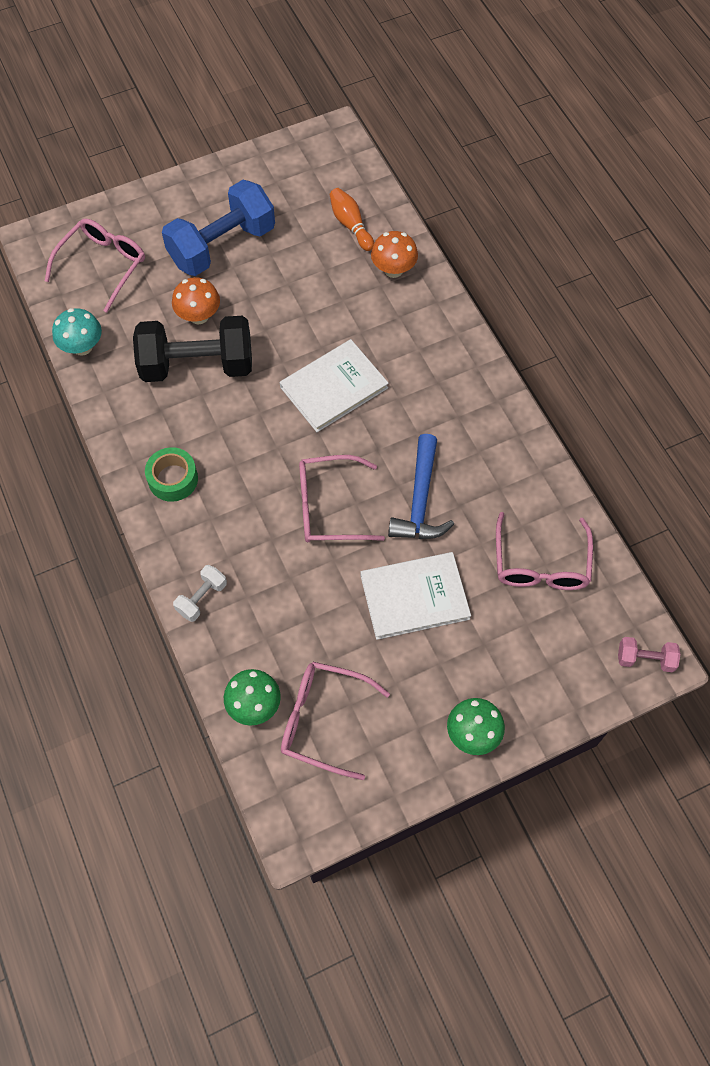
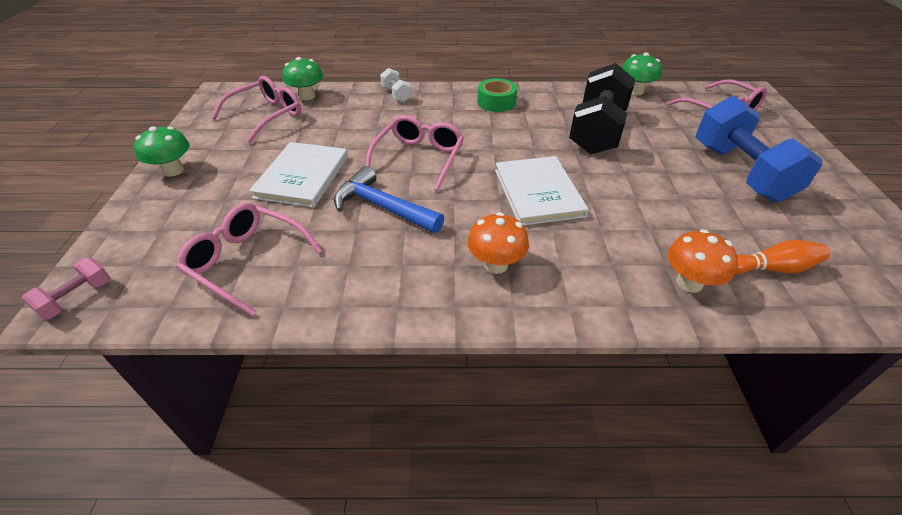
camera: 115 degrees right, 20 degrees down
(82, 347) = (635, 91): turquoise mushroom -> green mushroom
(199, 316) = (652, 142): orange mushroom -> orange mushroom (496, 264)

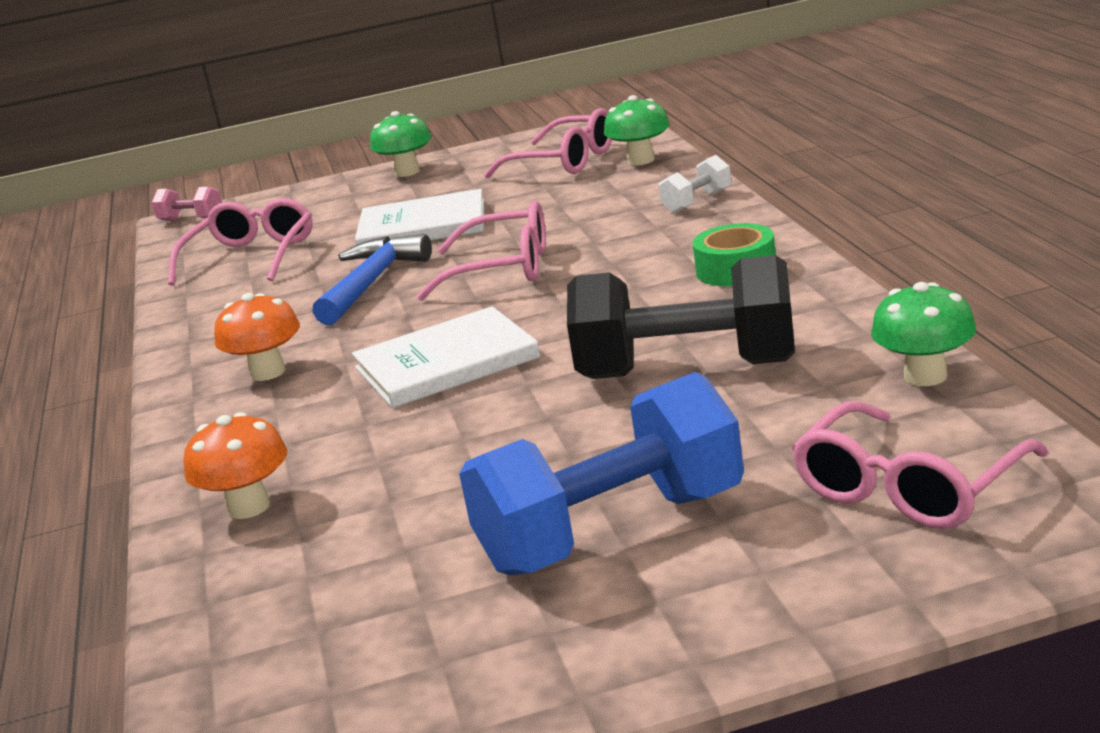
camera: 80 degrees right, 20 degrees down
(771, 268) = (294, 577): orange bowling pin -> none

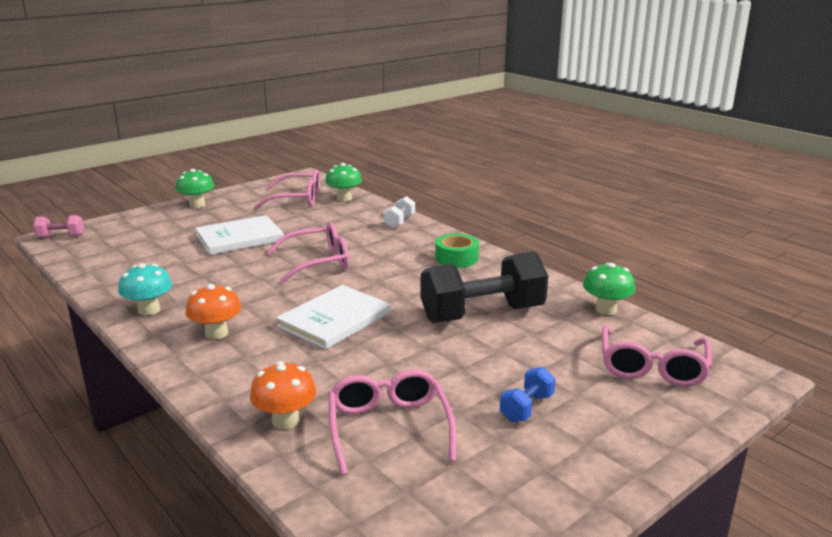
camera: 30 degrees left, 0 degrees up
(212, 332) = (149, 310): none -> turquoise mushroom
(251, 257) = (132, 260): pink glasses -> pink glasses (389, 428)
(371, 283) = (237, 273): blue hammer -> none
(612, 531) = (526, 408): blue dumbbell -> blue dumbbell, size x0.45

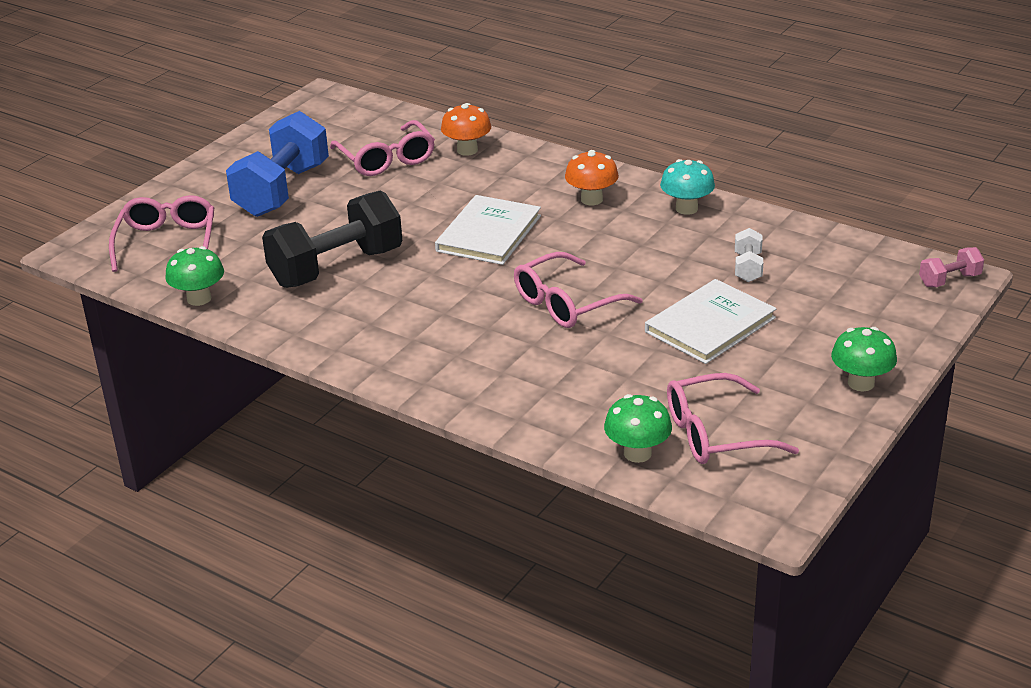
camera: 165 degrees right, 10 degrees up
(399, 222) = (505, 407): white dumbbell -> white dumbbell (748, 268)
(456, 258) = (389, 345): green tape -> none
(526, 408) = (282, 190): blue dumbbell -> blue dumbbell, size x2.24

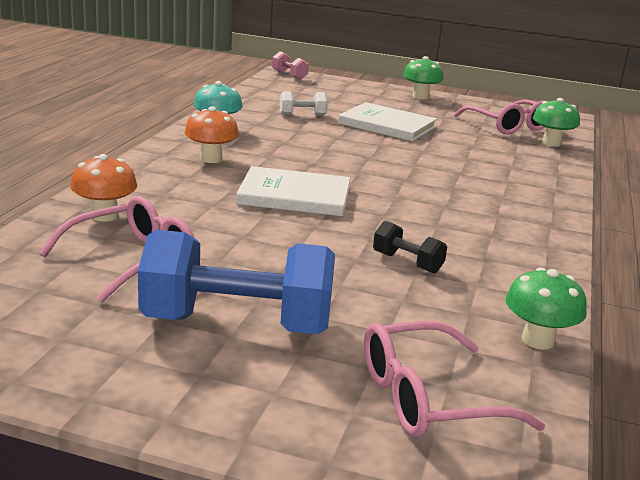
camera: 110 degrees left, 10 degrees down
(336, 268) = (407, 263): black dumbbell -> black dumbbell, size x0.45
(566, 303) = (393, 164): pink glasses -> none

